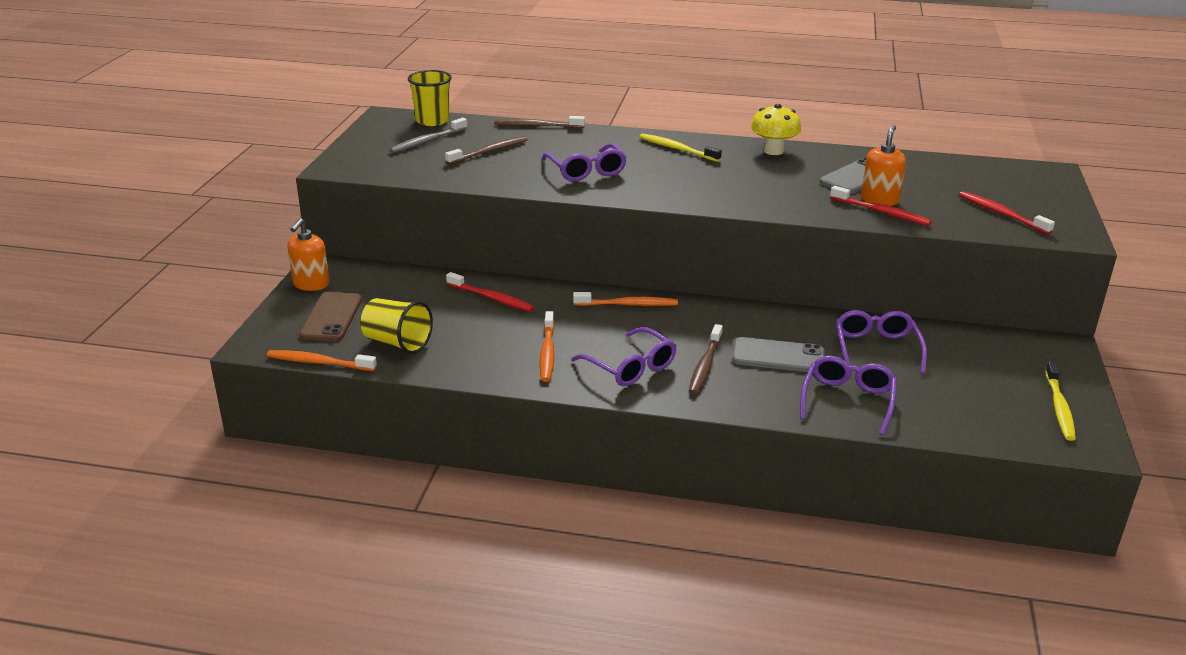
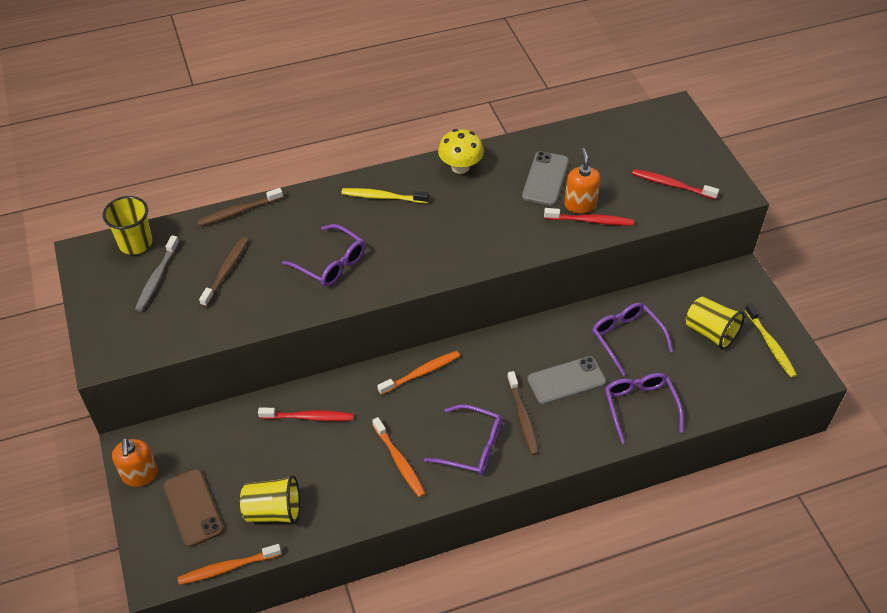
camera: 30 degrees left, 20 degrees up
(986, 375) = (710, 332): none -> yellow cup

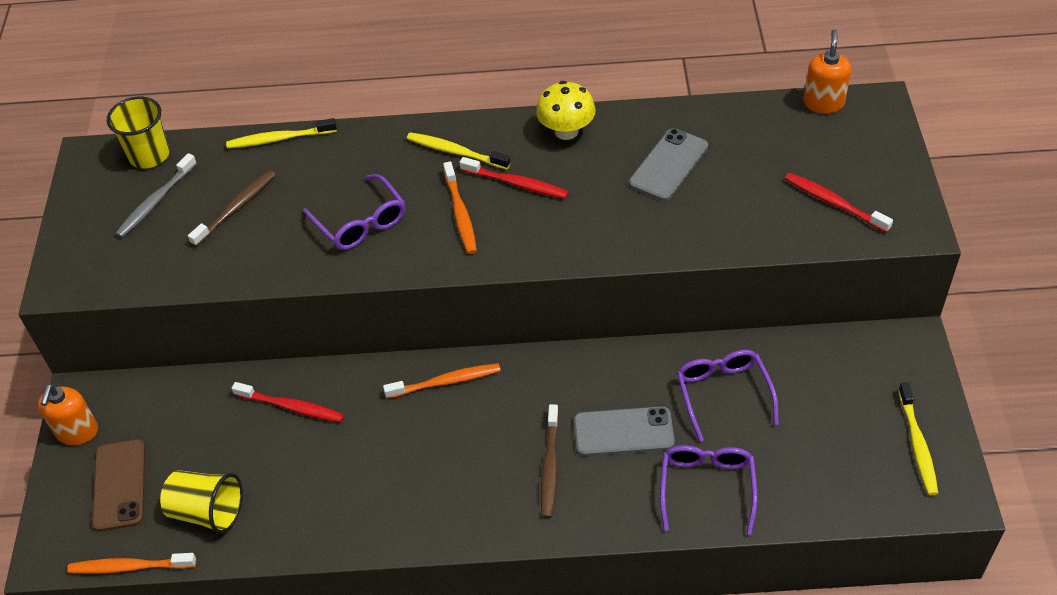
camera: 20 degrees right, 0 degrees up
(239, 211) = (280, 139): brown toothbrush -> yellow toothbrush
(399, 461) = (377, 486): orange toothbrush -> orange toothbrush (460, 213)
(472, 446) = (472, 489): purple glasses -> none
(580, 204) = (700, 206): orange soap dispenser -> orange soap dispenser (823, 103)
(590, 221) = (705, 230): red toothbrush -> red toothbrush (516, 183)
(710, 332) = (840, 410): yellow cup -> none

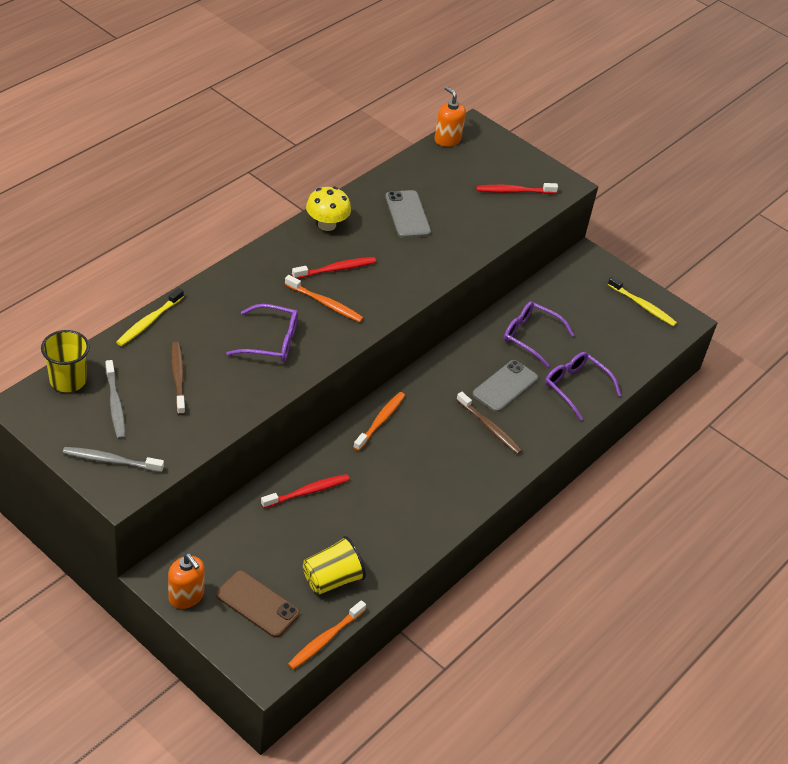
camera: 55 degrees left, 5 degrees down
(88, 252) = (111, 461): none -> grey toothbrush
(456, 152) = (276, 270): yellow toothbrush -> none

